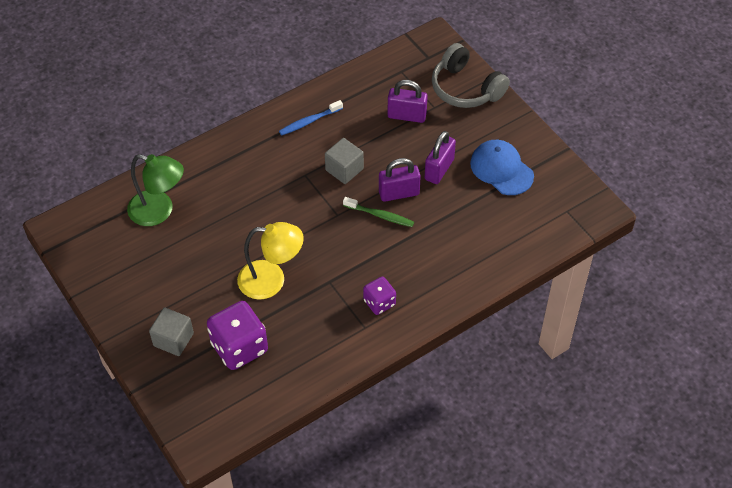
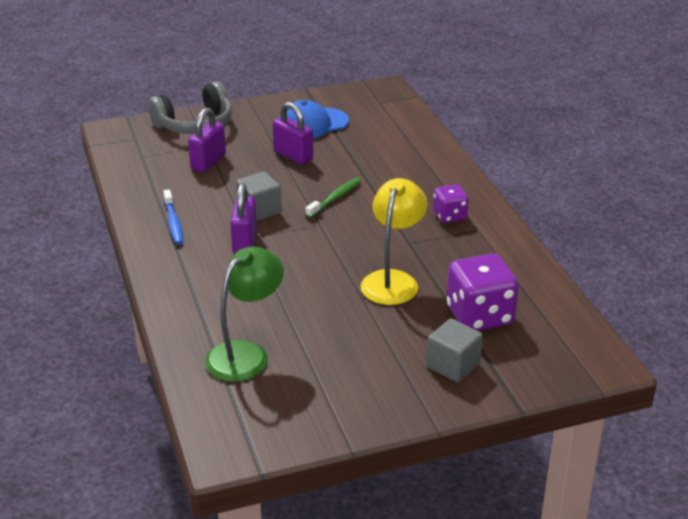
camera: 75 degrees left, 20 degrees down
(399, 193) = (311, 183): purple padlock -> purple padlock (244, 242)

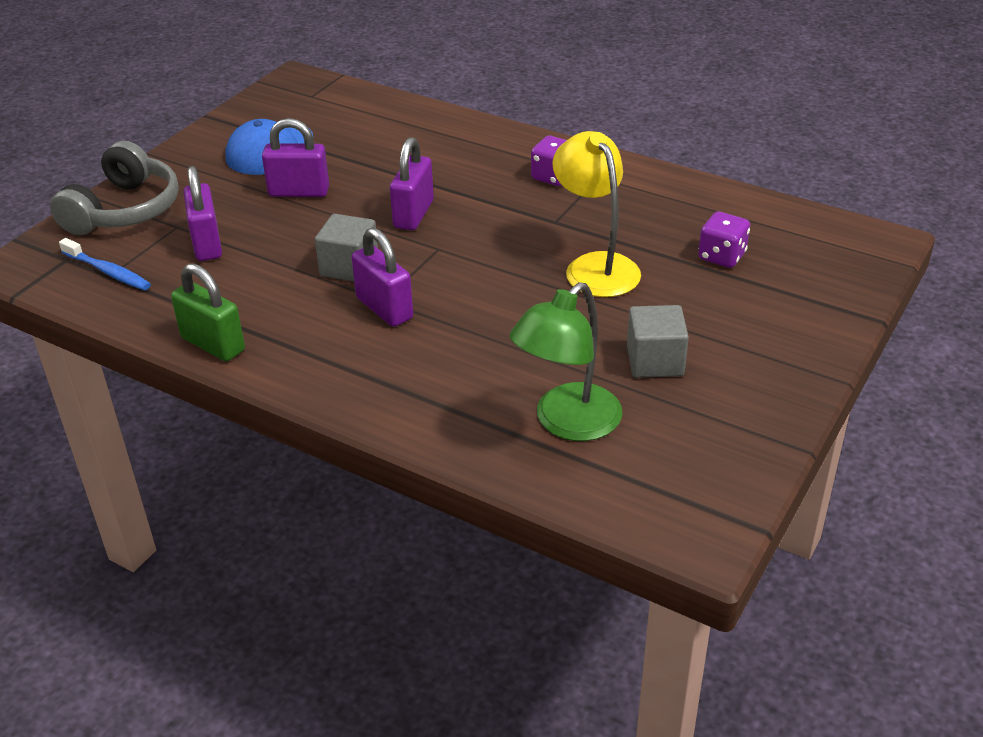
camera: 40 degrees left, 5 degrees up
(140, 216) = (213, 344): none -> green padlock
(173, 222) = (268, 330): blue toothbrush -> blue toothbrush (108, 271)
(246, 354) = (567, 423): green lamp -> green lamp turned 135 degrees counterclockwise
(335, 198) = (413, 214): green toothbrush -> purple padlock
(453, 365) = (770, 315): grey cube -> grey cube (655, 361)
(479, 316) = (722, 256): purple dice -> purple dice, size x0.57

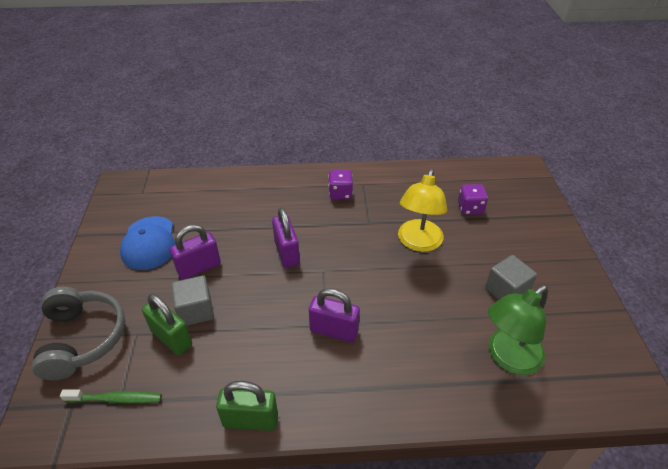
camera: 35 degrees left, 5 degrees up
(108, 271) = (115, 399): blue toothbrush -> green toothbrush
(207, 244) = (171, 338): purple padlock -> green padlock
(349, 267) = (284, 310): grey cube -> grey cube (196, 311)
(567, 423) = (507, 358): green lamp -> green lamp turned 45 degrees clockwise
(595, 266) = (418, 243): yellow lamp -> yellow lamp turned 105 degrees counterclockwise

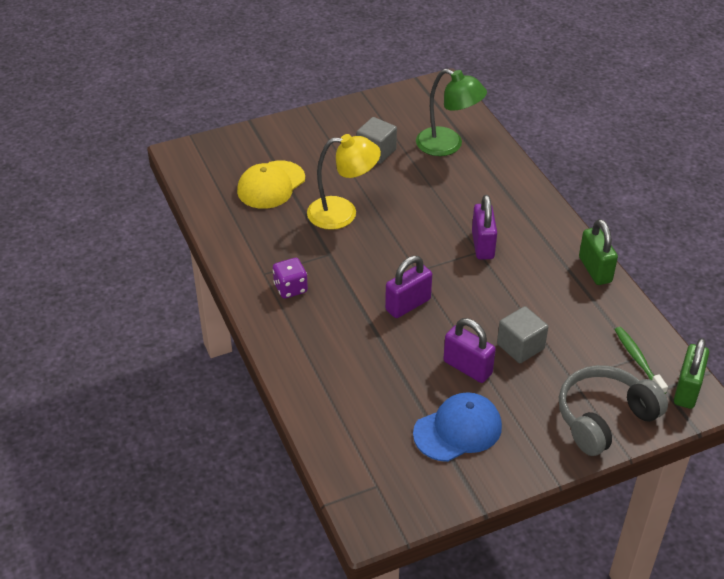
camera: 110 degrees left, 0 degrees up
(171, 338) = (560, 350): green padlock -> green padlock (687, 390)
(470, 208) = (271, 185): purple dice -> yellow cap

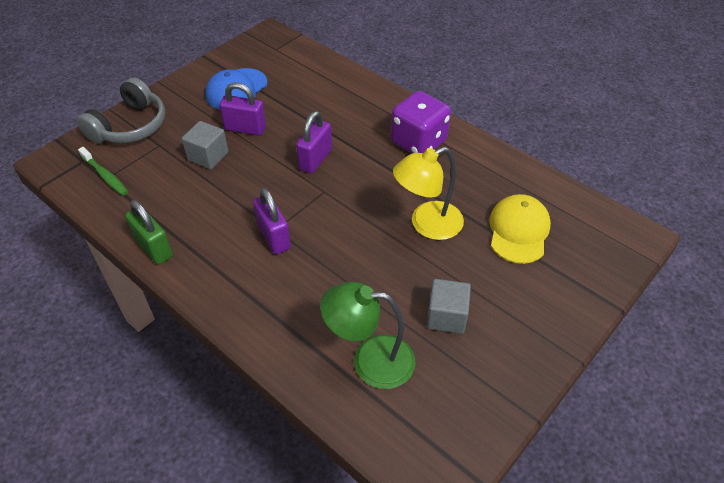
camera: 155 degrees right, 5 degrees up
(290, 288) = (418, 142): purple dice -> purple dice, size x1.75
(687, 390) = (62, 165): green padlock -> none

